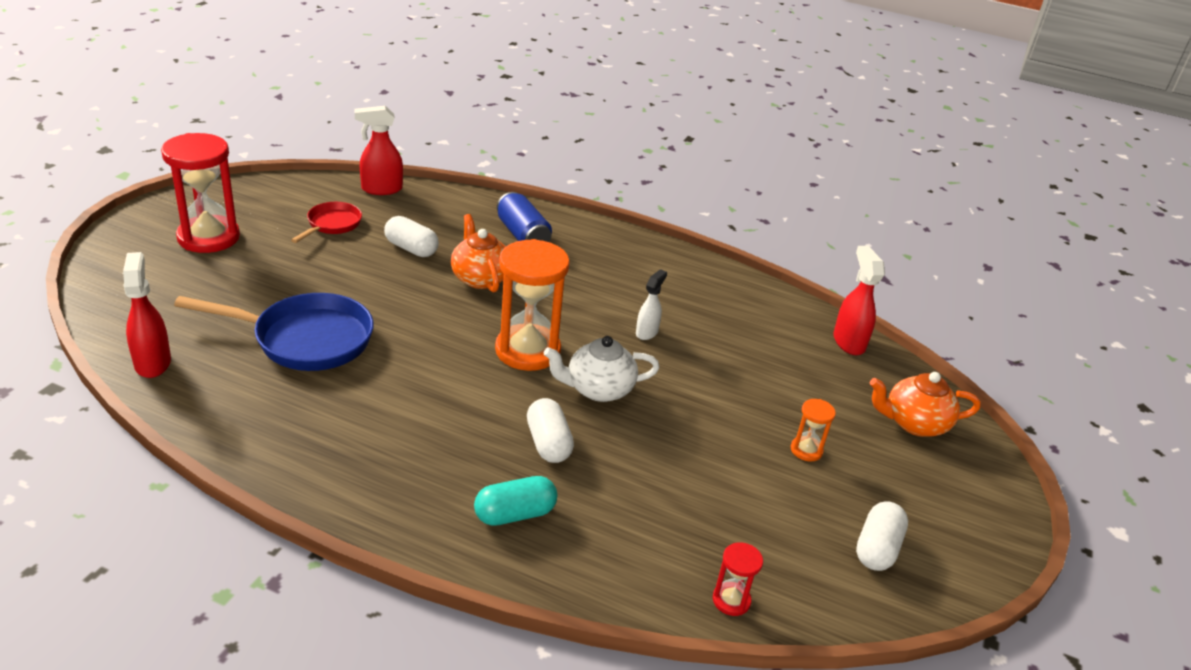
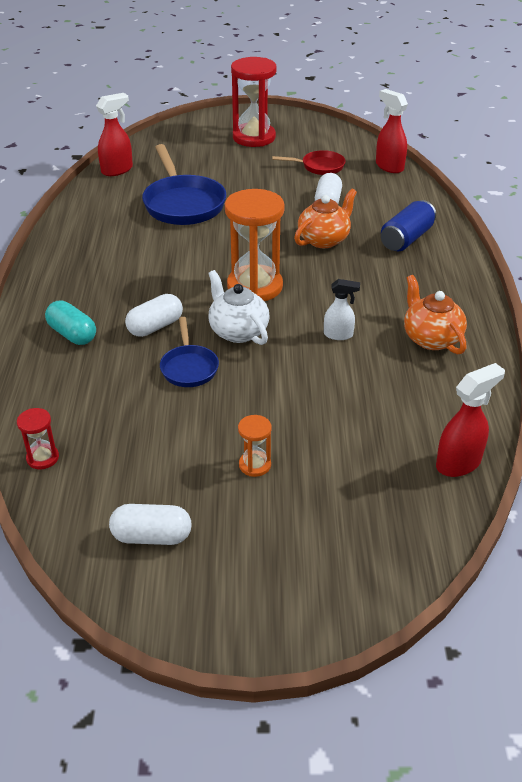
camera: 70 degrees right, 5 degrees up
(638, 442) = (189, 367): none -> blue pan
(914, 423) = (362, 537): orange teapot -> orange teapot (431, 338)

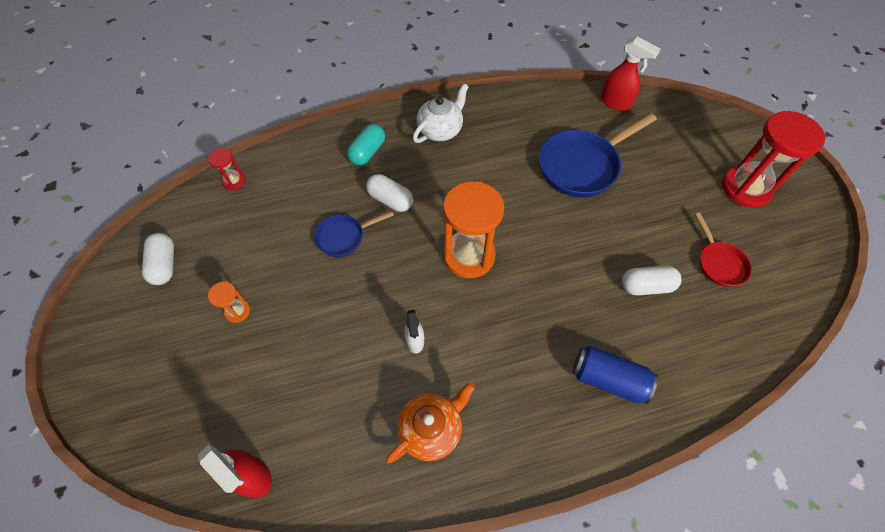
camera: 75 degrees right, 20 degrees up
(238, 331) = (399, 259): white teapot -> white teapot (440, 130)
(324, 240) = (571, 297): orange teapot -> none
(389, 166) = (763, 336): red spray bottle -> none

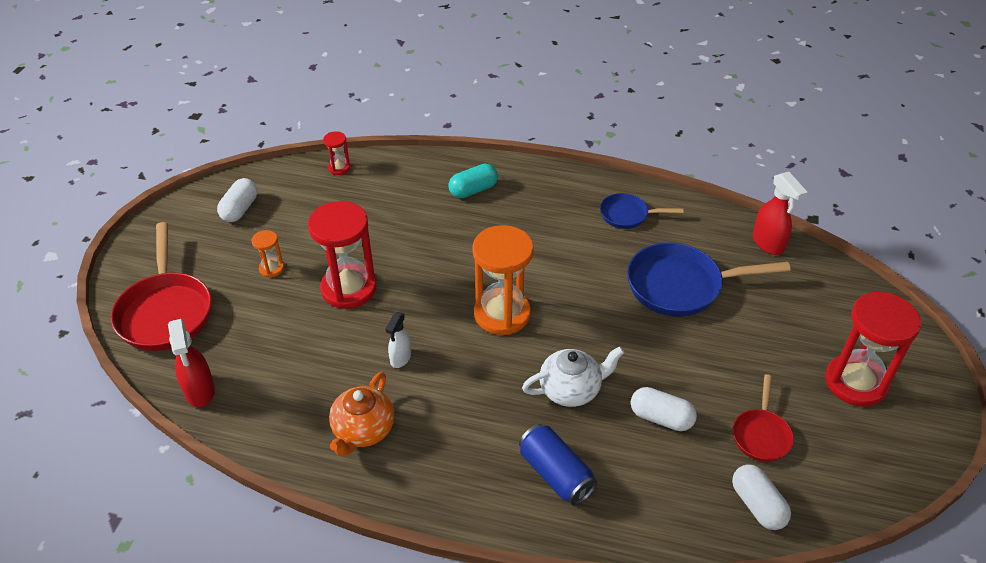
camera: 30 degrees right, 15 degrees down
(160, 410) = (165, 312): none -> red pan
(324, 296) = (349, 289): none -> red hourglass
(344, 237) = (400, 250): blue pan -> blue pan (627, 215)
(390, 200) = (464, 238): white capsule -> white capsule (757, 505)
(431, 429) = (363, 430): orange teapot -> orange teapot turned 120 degrees clockwise
(440, 130) = (558, 198): white teapot -> white teapot (571, 390)

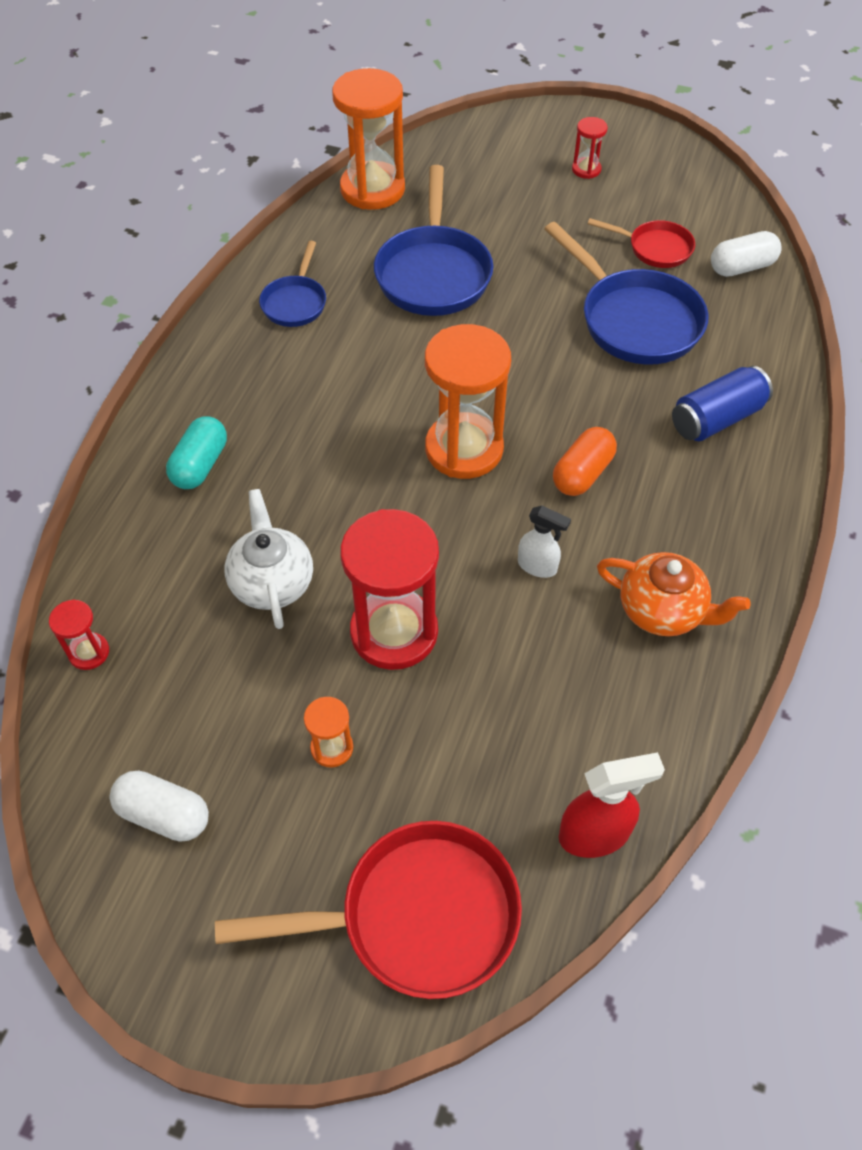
camera: 85 degrees left, 10 degrees up
(473, 190) = (200, 465): turquoise capsule -> turquoise capsule turned 45 degrees clockwise
(486, 382) = (582, 473): none -> orange capsule
(571, 390) = (594, 392): white teapot -> white teapot (272, 582)
(661, 418) = (635, 320): white capsule -> blue pan
(768, 243) = (372, 189): red spray bottle -> orange hourglass
(855, 382) = (586, 169): red hourglass -> red hourglass, size x0.46

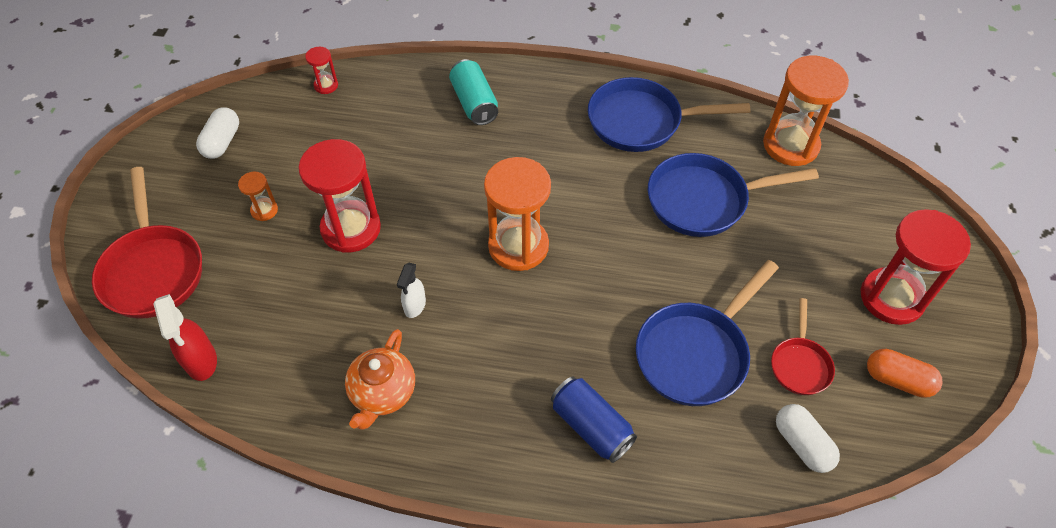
camera: 80 degrees right, 0 degrees up
(200, 465) = (474, 103): turquoise capsule -> turquoise can
(272, 582) = (384, 158): white teapot -> none
(295, 303) = (641, 122): blue pan -> blue pan, size x1.81
(582, 473) = (509, 327): orange capsule -> orange capsule (897, 380)
(586, 169) = (891, 298): red hourglass -> red hourglass, size x2.19

